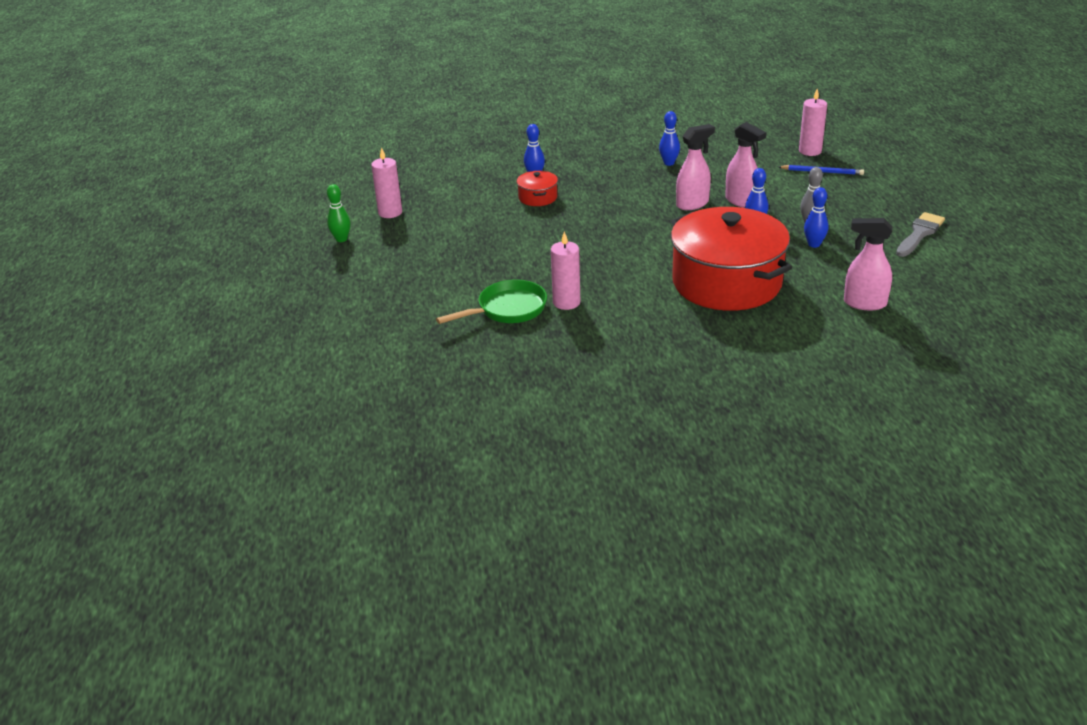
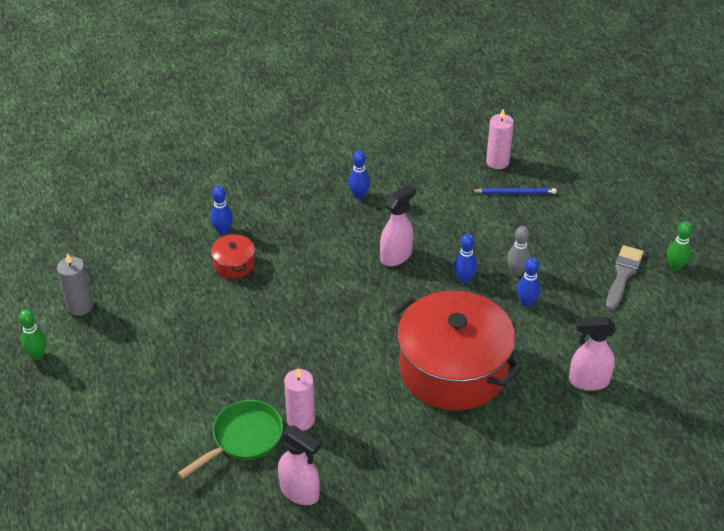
camera: 15 degrees left, 10 degrees up
(390, 212) = (80, 306): pink candle -> grey candle
(741, 201) = (444, 246): pink spray bottle -> pink spray bottle (300, 492)
(976, 232) = (675, 266): none -> green bowling pin

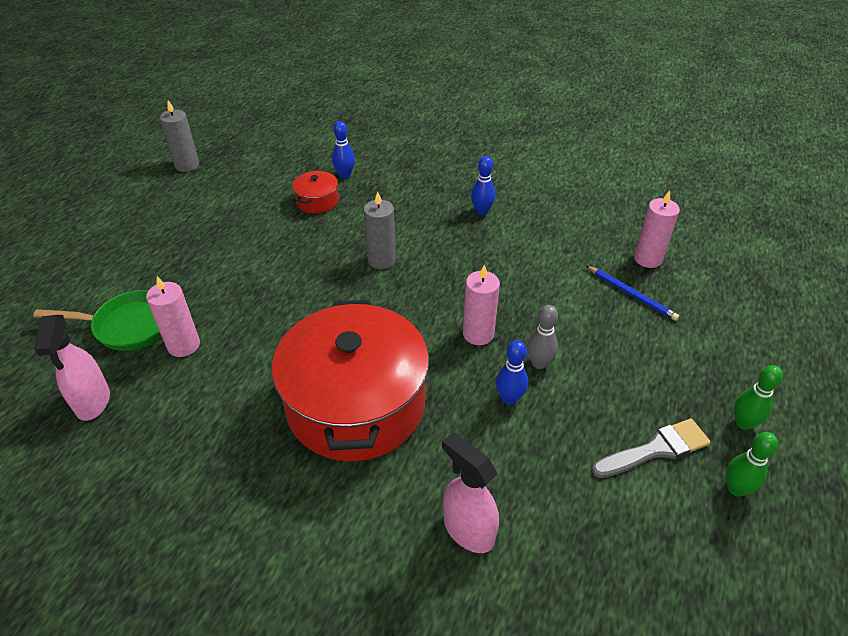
camera: 45 degrees right, 0 degrees up
(37, 355) = (118, 177): green bowling pin -> green bowling pin (743, 423)
(342, 275) = (381, 260): none -> grey candle
(396, 256) = (445, 275): pink spray bottle -> none
(464, 279) = (478, 334): blue bowling pin -> pink candle

